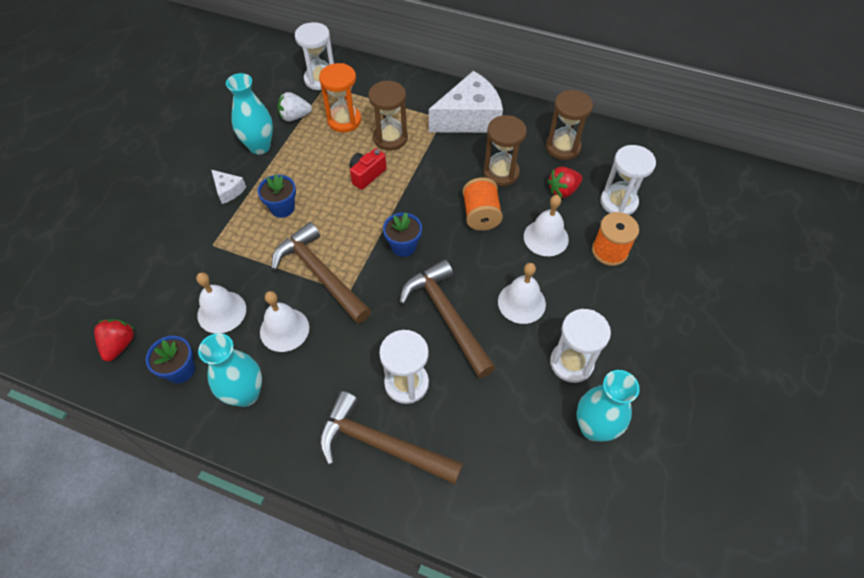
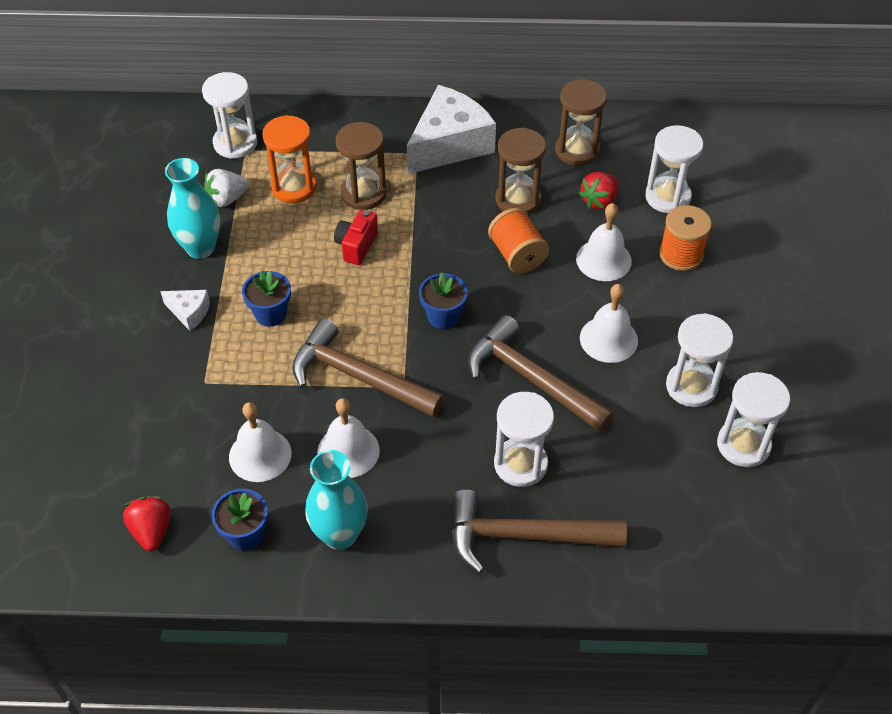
camera: 20 degrees left, 5 degrees down
(594, 428) = (743, 445): turquoise vase -> white hourglass

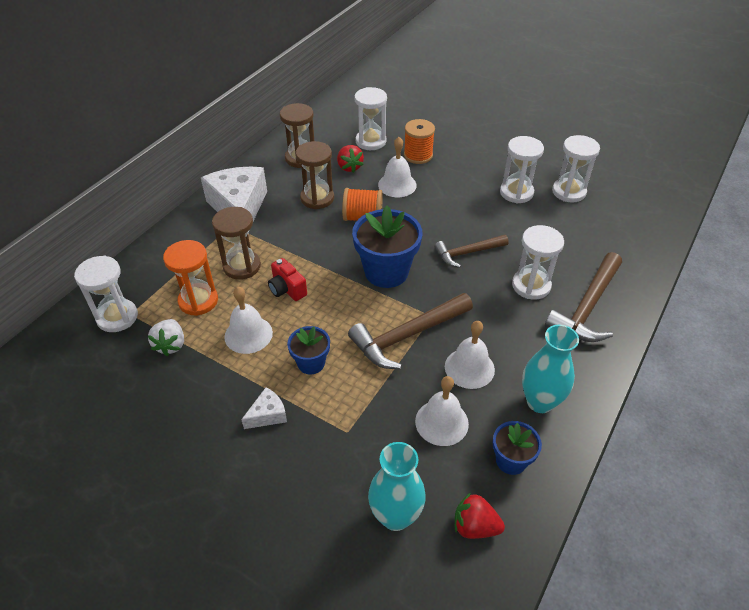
camera: 60 degrees left, 5 degrees down
(200, 248) = (206, 381): turquoise vase -> turquoise vase (395, 516)
(443, 316) = (386, 272): blue flower pot -> blue flower pot, size x1.81
(532, 379) = (467, 253): brown hammer -> brown hammer, size x0.64
(608, 339) = (459, 208): white bell -> white bell (248, 334)

